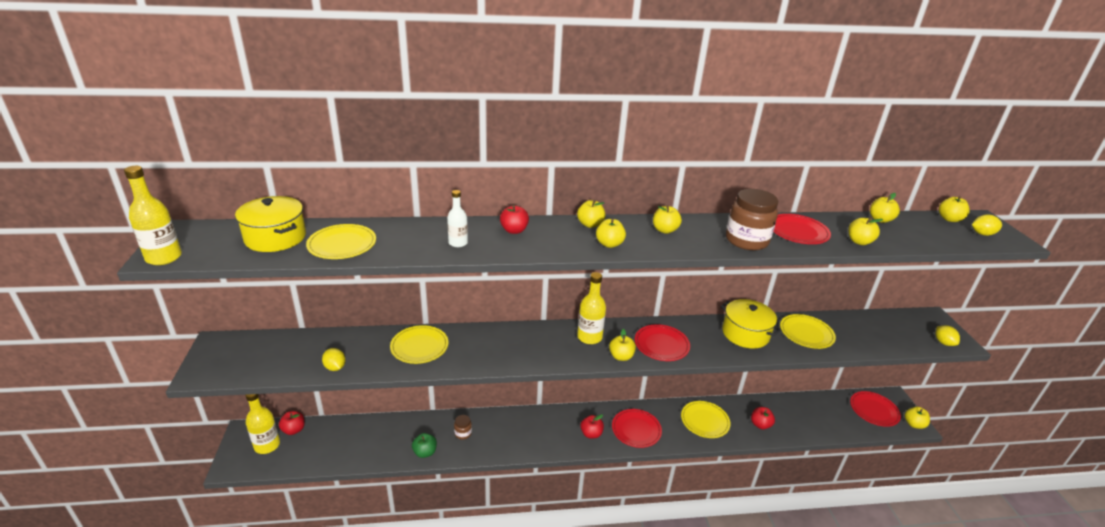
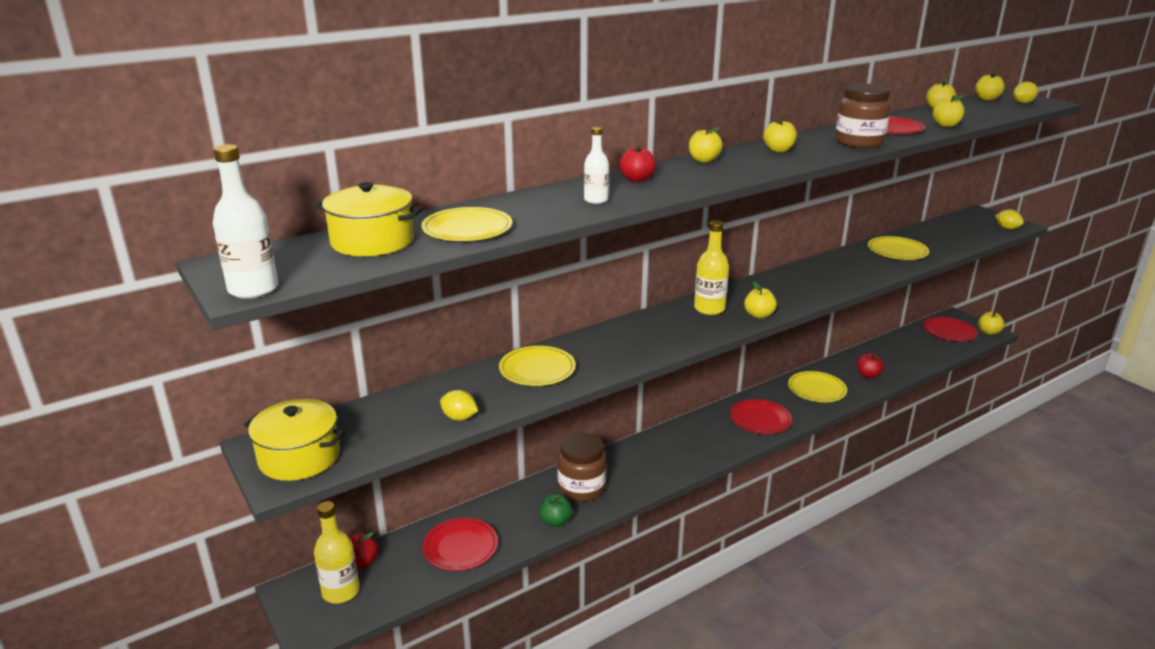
camera: 25 degrees left, 5 degrees down
(164, 257) = (253, 289): yellow bottle -> white bottle
(463, 433) = (581, 488): brown jar -> brown jar, size x2.09
(591, 434) = (719, 438): red apple -> none
(609, 244) = (746, 169): yellow apple -> none
(661, 345) = (784, 295): red plate -> red plate (460, 547)
(745, 334) = (847, 265): yellow pot -> yellow pot (299, 457)

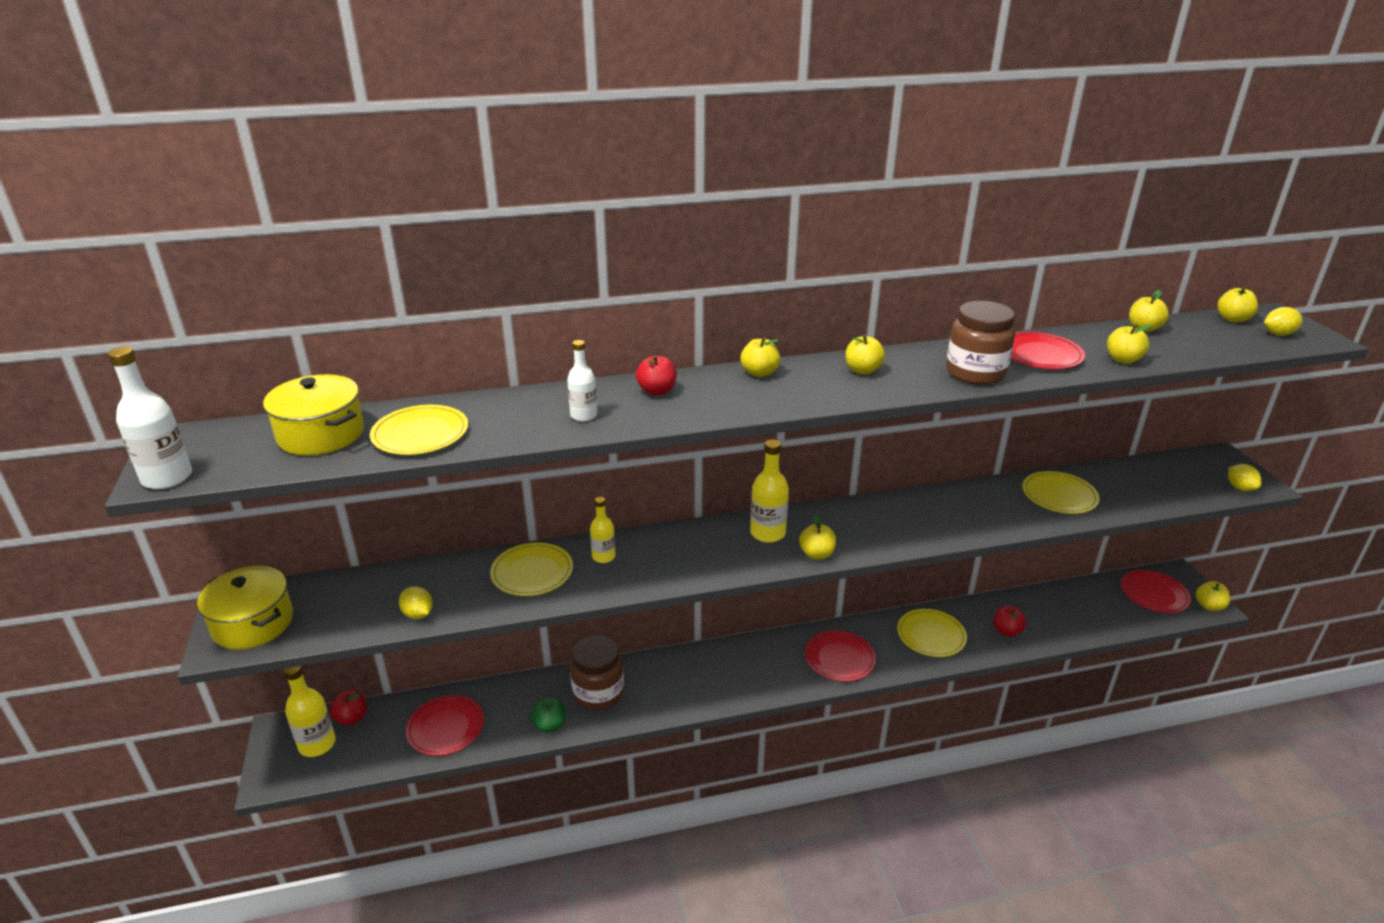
camera: 20 degrees right, 5 degrees up
(589, 347) = (603, 556): none -> yellow bottle

